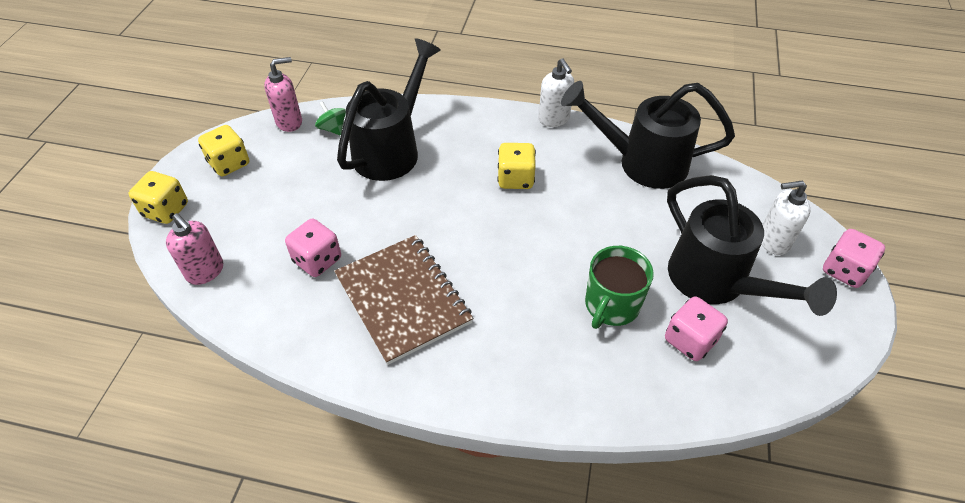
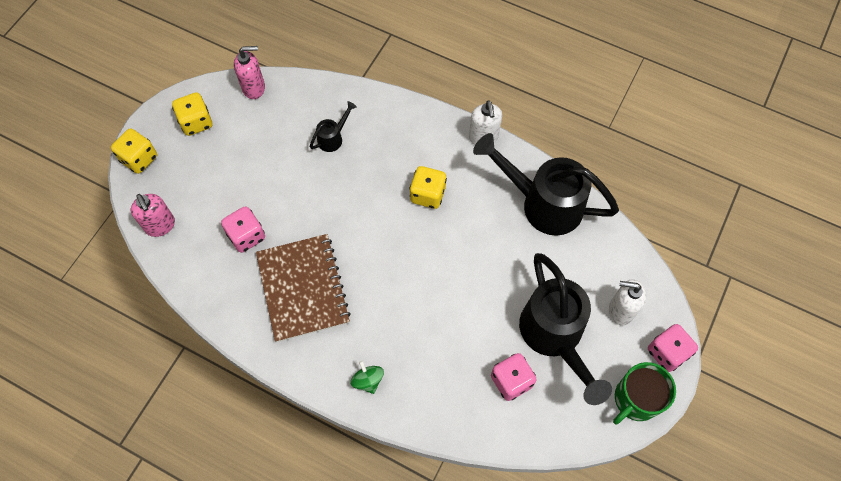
camera: 15 degrees right, 15 degrees up
(333, 129) = (289, 104): green spinning top -> green spinning top (368, 380)
(392, 149) = (333, 138): black watering can -> black watering can, size x0.43
(611, 305) = (462, 335): green mug -> green mug (636, 399)

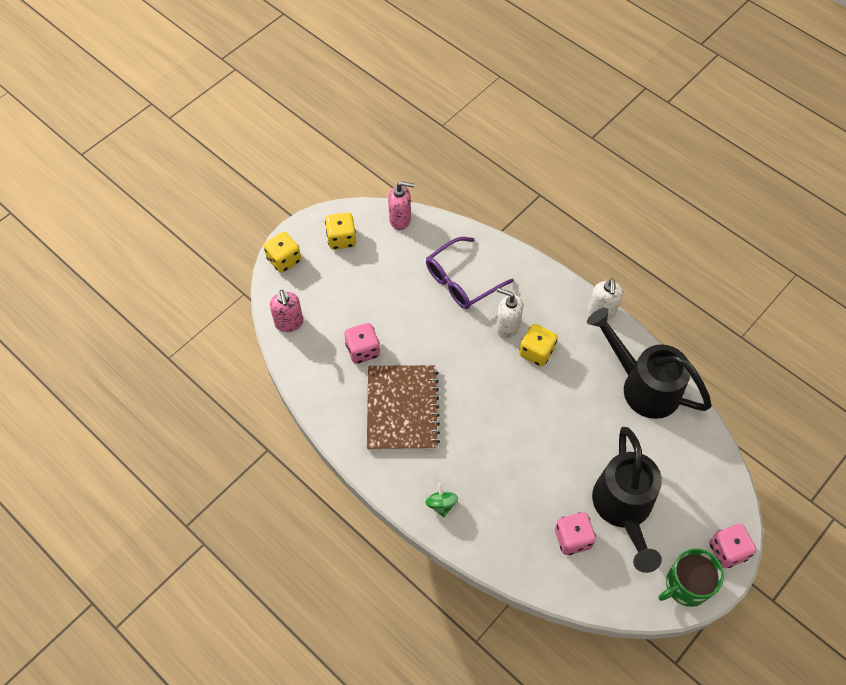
camera: 15 degrees right, 5 degrees down
(333, 138) = (461, 281): black watering can -> purple glasses
(620, 310) = (692, 501): white soap dispenser -> white soap dispenser (507, 327)

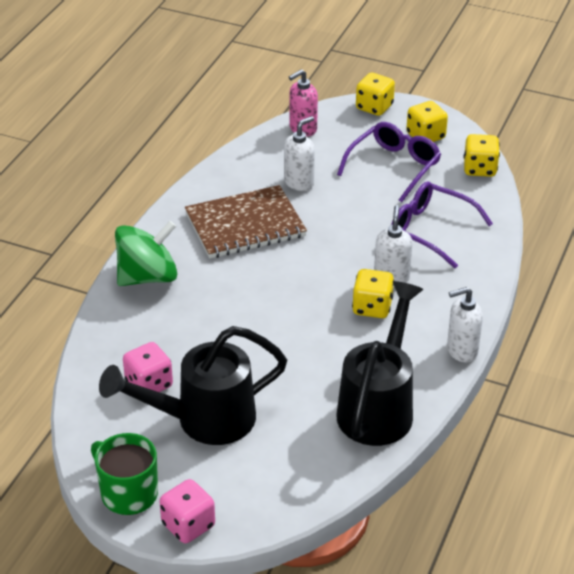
camera: 70 degrees right, 20 degrees down
(363, 350) = (299, 182): pink dice -> white soap dispenser
(372, 275) = (394, 167): none -> purple glasses
(400, 219) = (479, 169): pink soap dispenser -> yellow dice
(441, 504) = (147, 277): green spinning top -> green spinning top, size x2.09

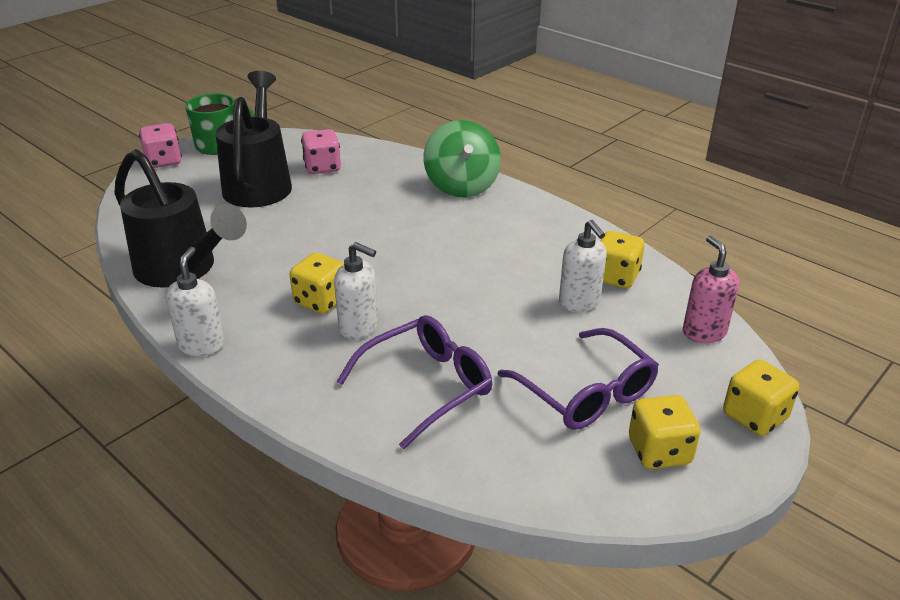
camera: 110 degrees right, 5 degrees down
(245, 225) = (513, 250): brown notebook -> none
(479, 169) = (548, 487): yellow dice -> yellow dice (615, 277)

